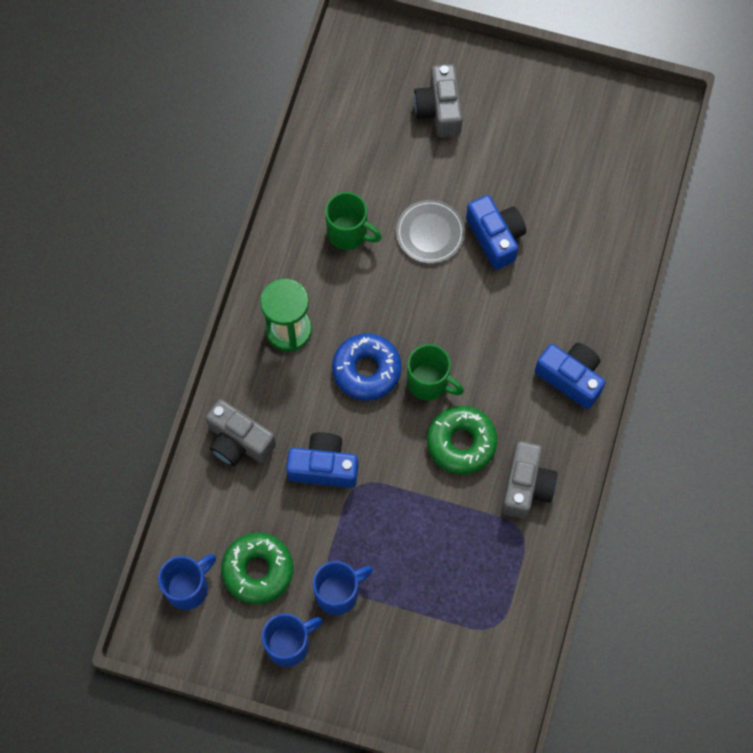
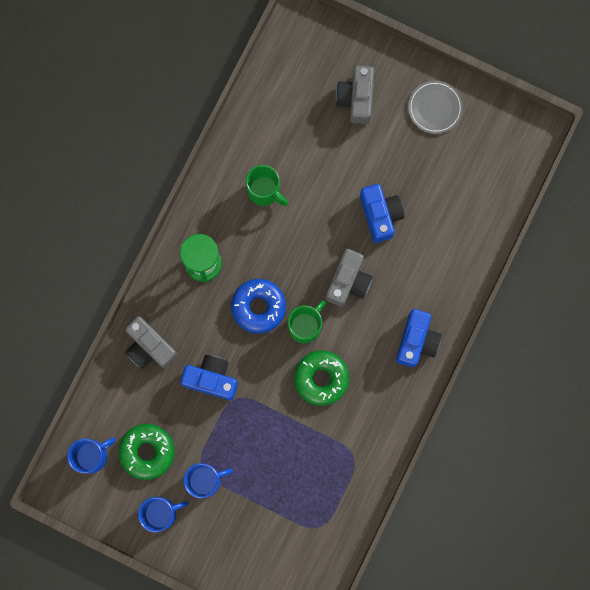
camera: 10 degrees right, 10 degrees up
(429, 382) = (305, 326): green mug -> green mug turned 90 degrees counterclockwise
(430, 233) = (329, 202): grey plate -> grey plate (435, 108)
(526, 486) = (364, 422): grey camera -> grey camera (348, 282)
(571, 377) = (416, 341): blue camera -> blue camera turned 60 degrees clockwise

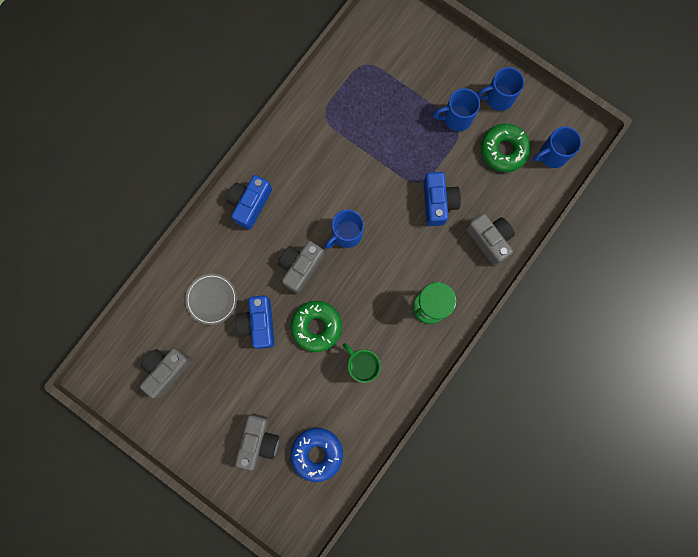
camera: 170 degrees left, 0 degrees up
(211, 379) = (438, 202): blue camera -> blue camera turned 120 degrees counterclockwise
(258, 307) = (386, 258): blue donut -> blue donut (317, 453)
(305, 326) = (346, 234): green mug -> blue mug
(321, 378) = (341, 186): green donut -> green donut (316, 326)
(435, 108) = (185, 418): grey plate -> grey plate (212, 299)
(465, 152) = (166, 370): none -> grey camera

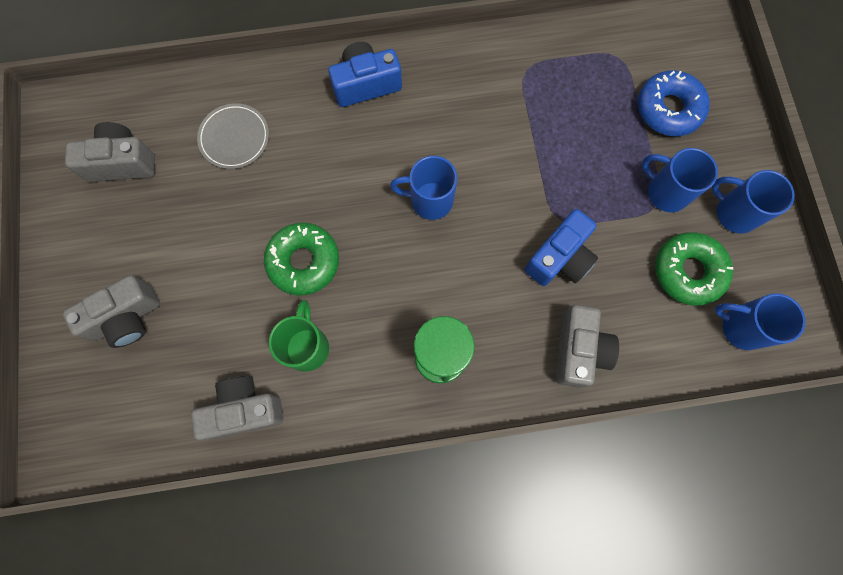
camera: 45 degrees right, 5 degrees down
(258, 324) = (252, 203): blue camera -> none
(300, 267) = (350, 188): grey camera -> grey camera (244, 409)
(317, 453) = (166, 390): blue donut -> blue donut (668, 109)

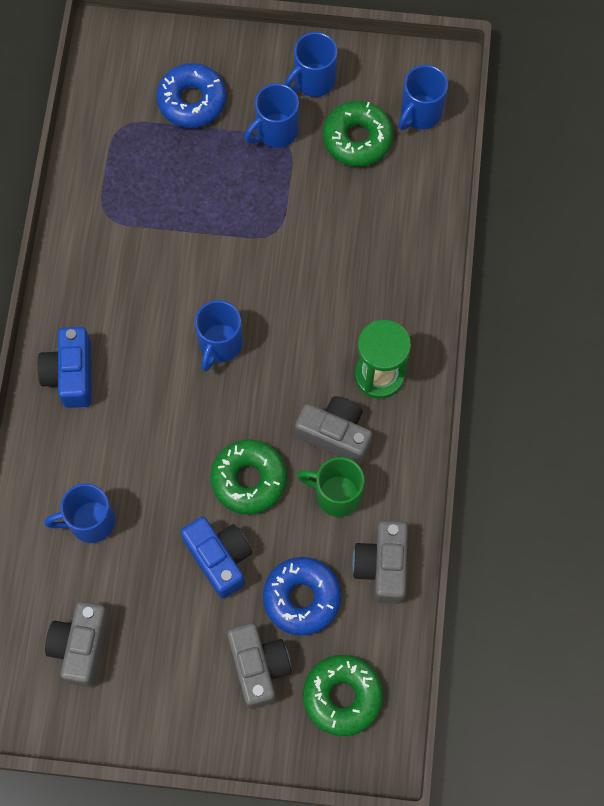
camera: 75 degrees left, 5 degrees down
(110, 403) = (342, 696): none -> green donut
(199, 340) = (302, 598): none -> blue donut
(234, 138) = (90, 522): grey plate -> blue mug
(559, 258) = (313, 243): blue camera -> blue camera (219, 558)
(578, 350) = (404, 254): grey camera -> grey camera (335, 434)

